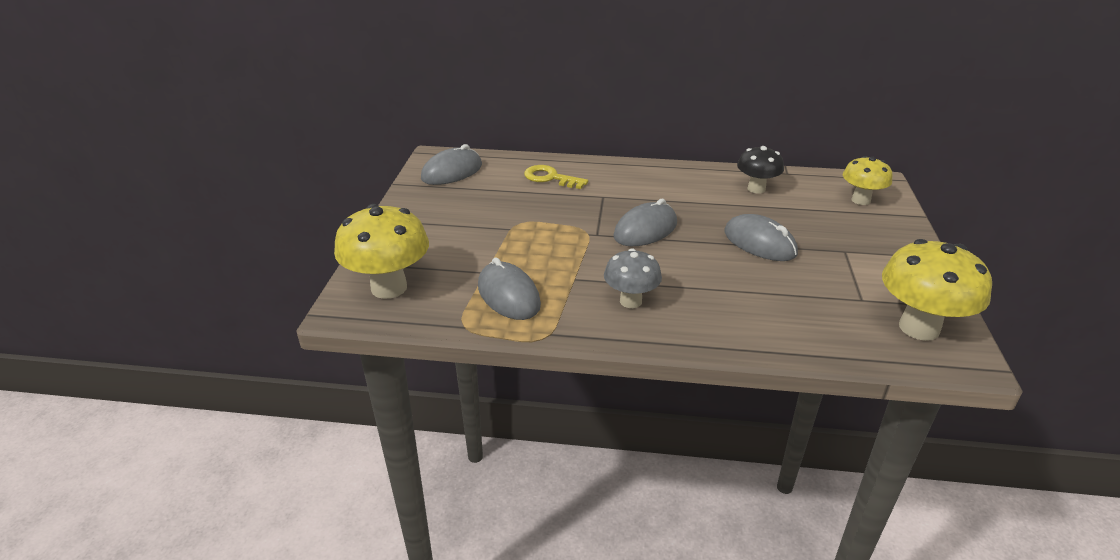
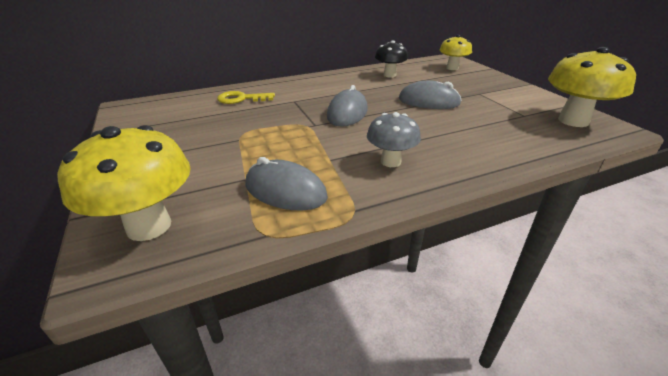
camera: 30 degrees left, 0 degrees up
(452, 172) = (149, 113): grey mouse -> none

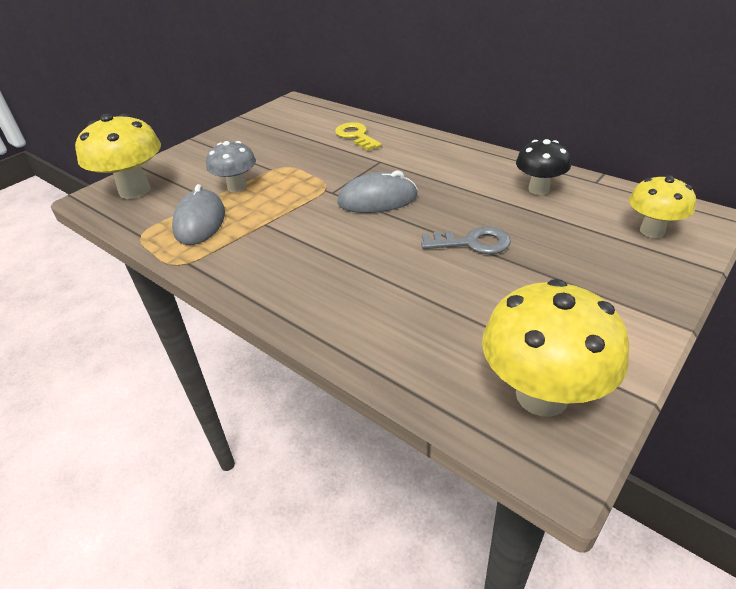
camera: 65 degrees right, 5 degrees up
(390, 161) = (282, 258): grey mushroom -> grey mushroom (237, 187)
(428, 101) = (472, 243): grey mouse -> grey key

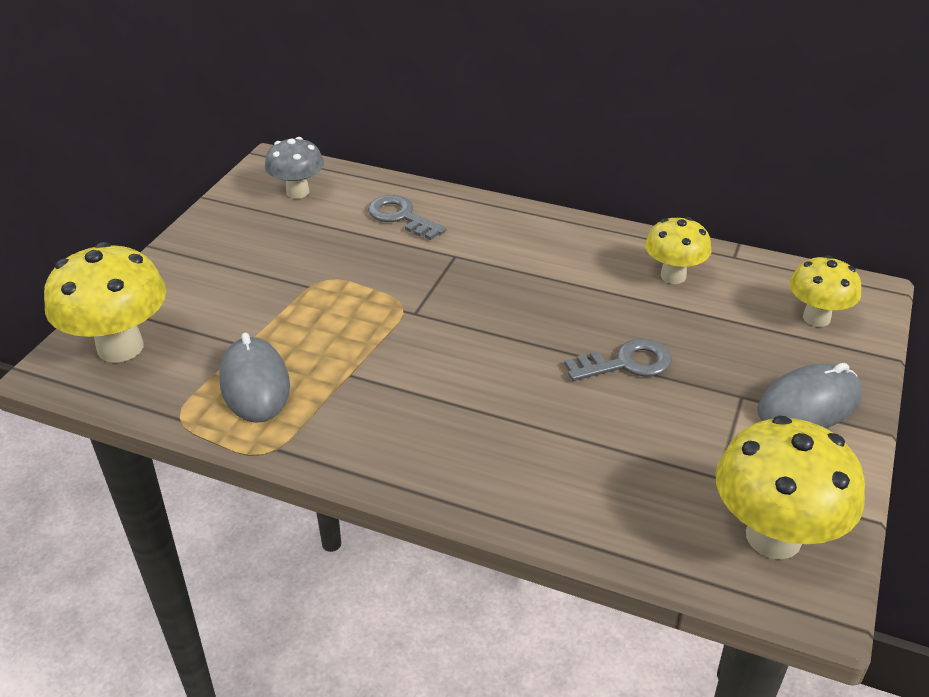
camera: 20 degrees left, 0 degrees up
(237, 187) = (276, 322): grey mushroom -> grey mushroom (297, 192)
(356, 136) = (401, 217): yellow key -> grey key
(377, 199) = (481, 317): grey mouse -> grey mouse (808, 404)
(538, 189) = (673, 276): black mushroom -> yellow mushroom

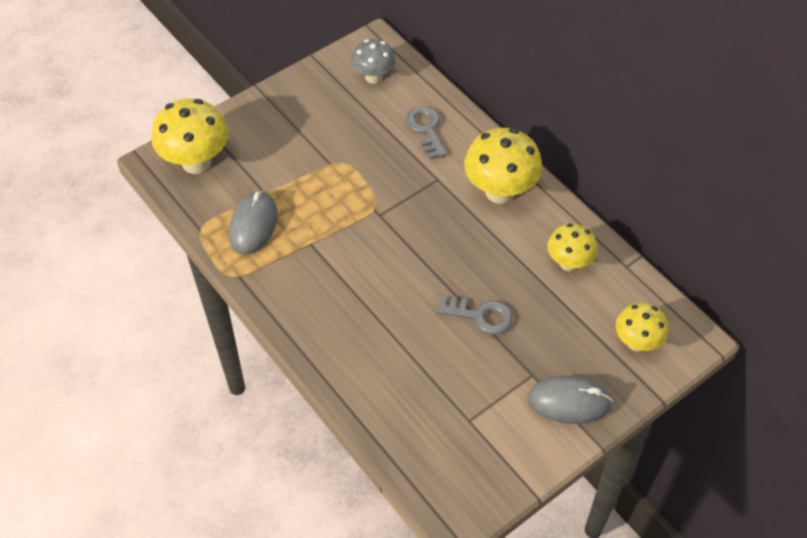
camera: 30 degrees right, 15 degrees up
(773, 537) = (467, 473): yellow mushroom -> yellow mushroom (500, 191)

